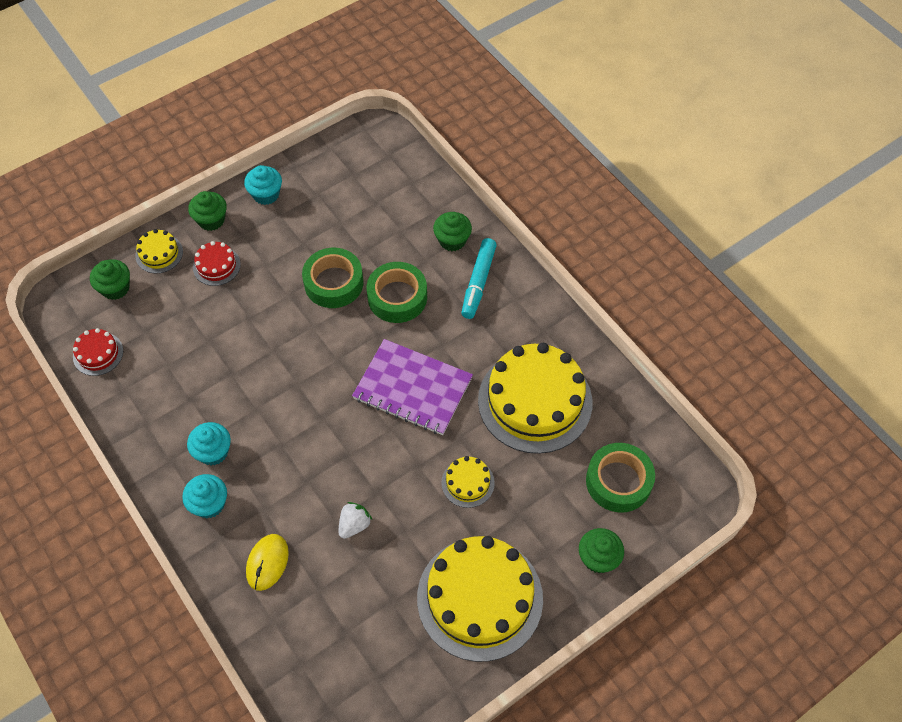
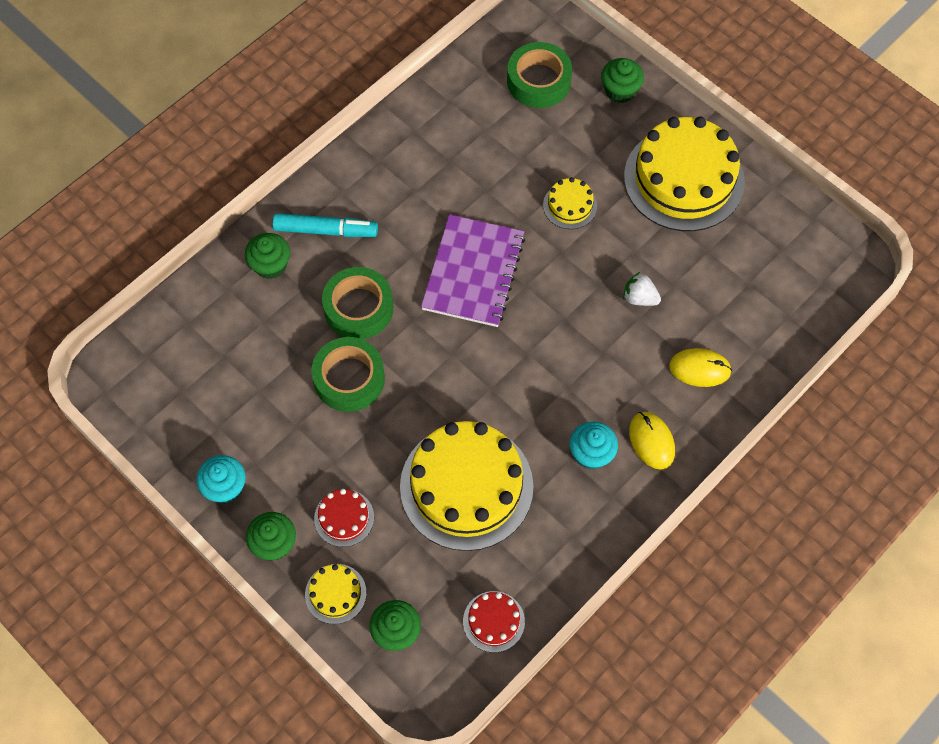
camera: 100 degrees left, 5 degrees up
(209, 504) = (651, 441): turquoise cupcake -> yellow mouse
(535, 401) = (465, 159): yellow cake -> yellow cake (466, 486)

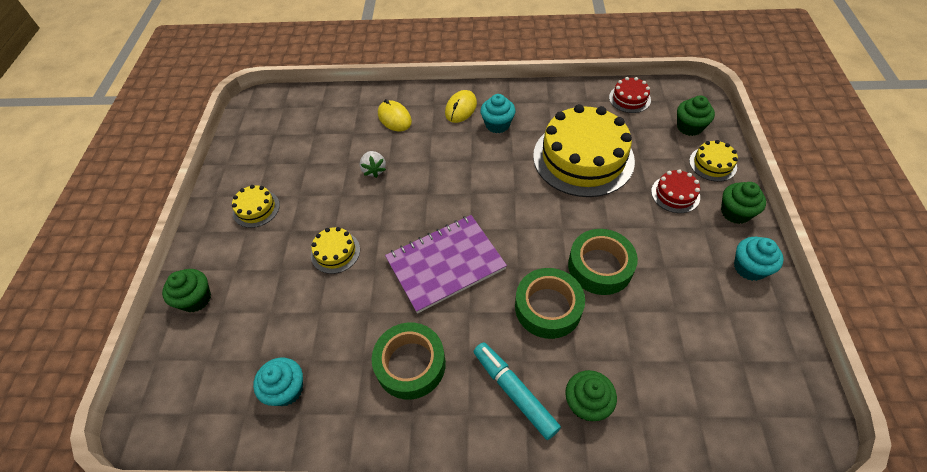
camera: 130 degrees left, 10 degrees down
(476, 104) = (286, 389): none -> turquoise cupcake
(538, 81) = (225, 362): green tape -> green tape (410, 364)
(684, 179) = (256, 209): yellow cake -> yellow cake, size x0.45

